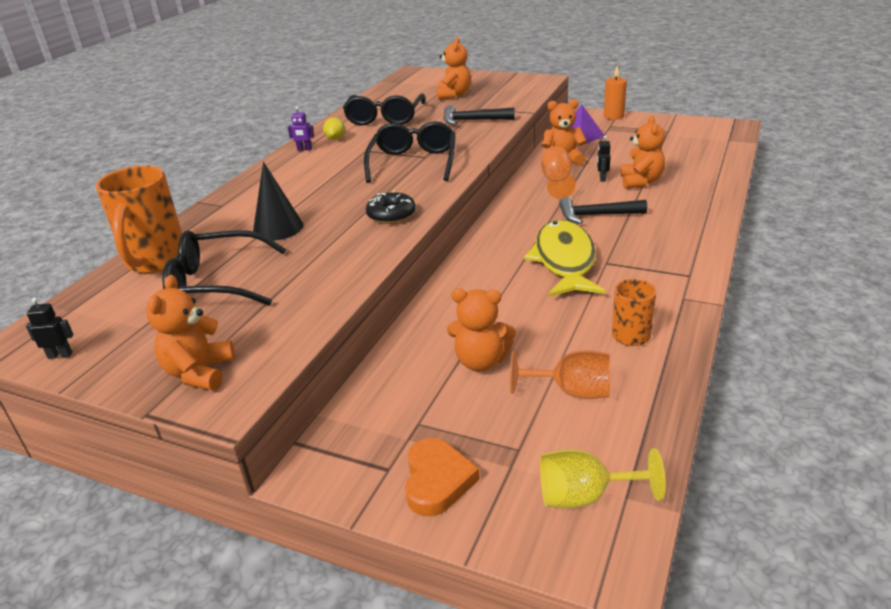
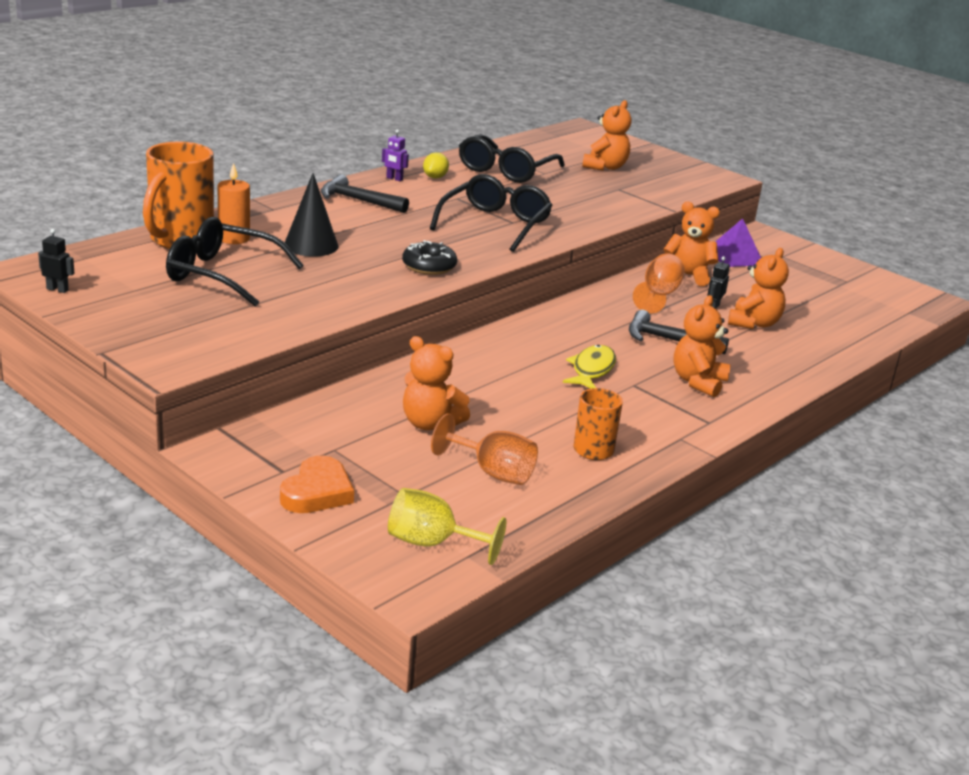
camera: 15 degrees right, 5 degrees down
(199, 373) = (161, 338): orange teddy bear -> orange teddy bear (698, 382)
(473, 120) = (599, 200): black hammer -> black hammer (358, 200)
(564, 261) = (592, 369): yellow fish -> yellow fish, size x0.58
(613, 116) = (797, 247): orange candle -> orange candle (234, 238)

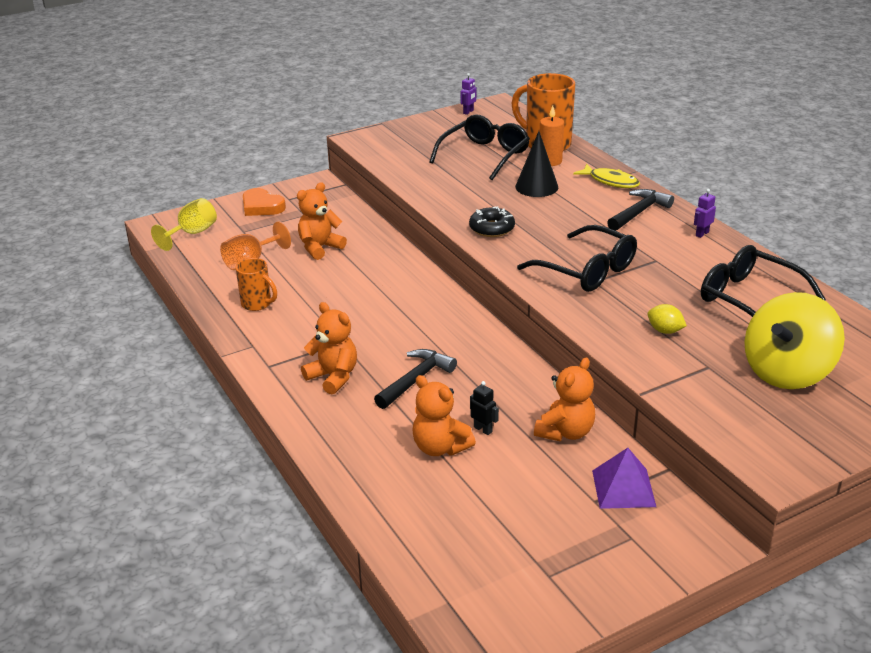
camera: 110 degrees right, 5 degrees up
(57, 289) = (468, 112): black robot -> purple robot
(435, 177) = (712, 255): yellow lemon -> yellow lemon (665, 331)
(592, 369) = (372, 326): yellow fish -> yellow fish (611, 181)
(605, 167) = (787, 372): orange teddy bear -> yellow spinning top
(658, 295) = (515, 398): orange goblet -> none

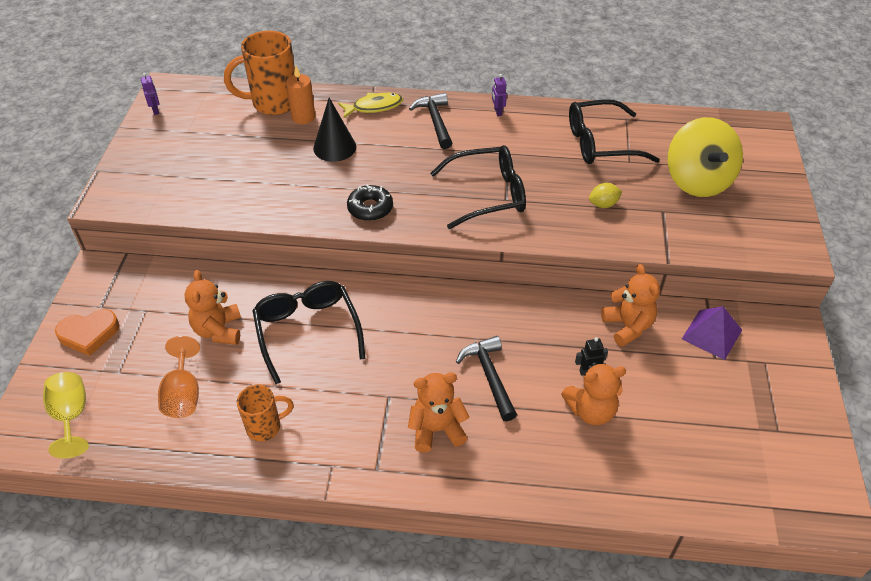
camera: 55 degrees left, 15 degrees up
(484, 155) = (246, 145): black glasses -> black glasses (307, 331)

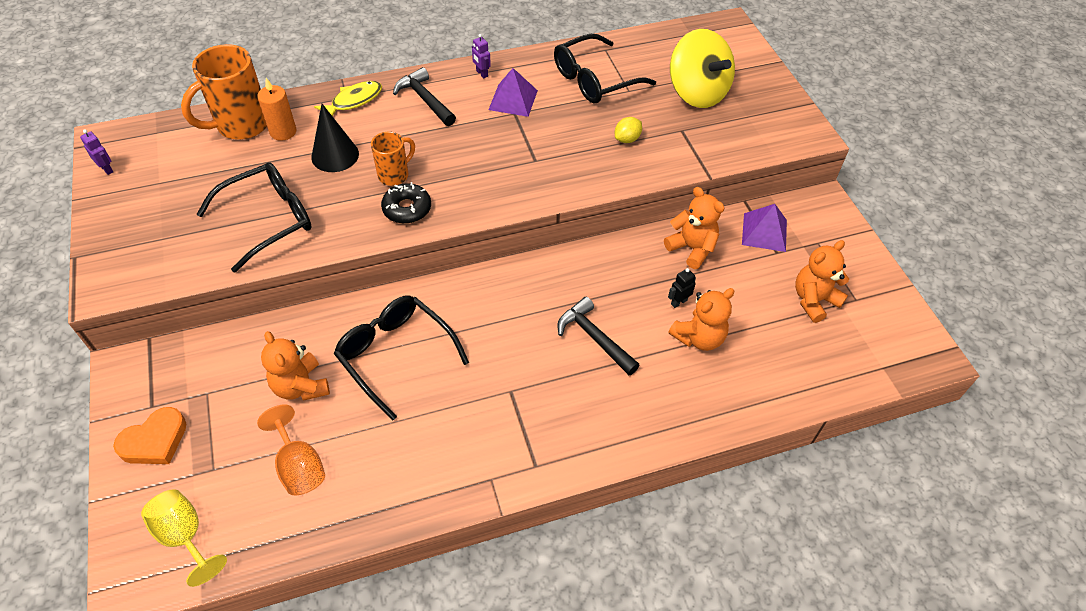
camera: 25 degrees left, 5 degrees up
(265, 426) = (404, 466): orange mug -> orange mug (394, 175)
(437, 430) = (572, 406): orange teddy bear -> orange teddy bear (814, 300)
(488, 194) = (516, 160): black glasses -> black glasses (268, 220)
(514, 141) = (513, 100): none -> purple pyramid

